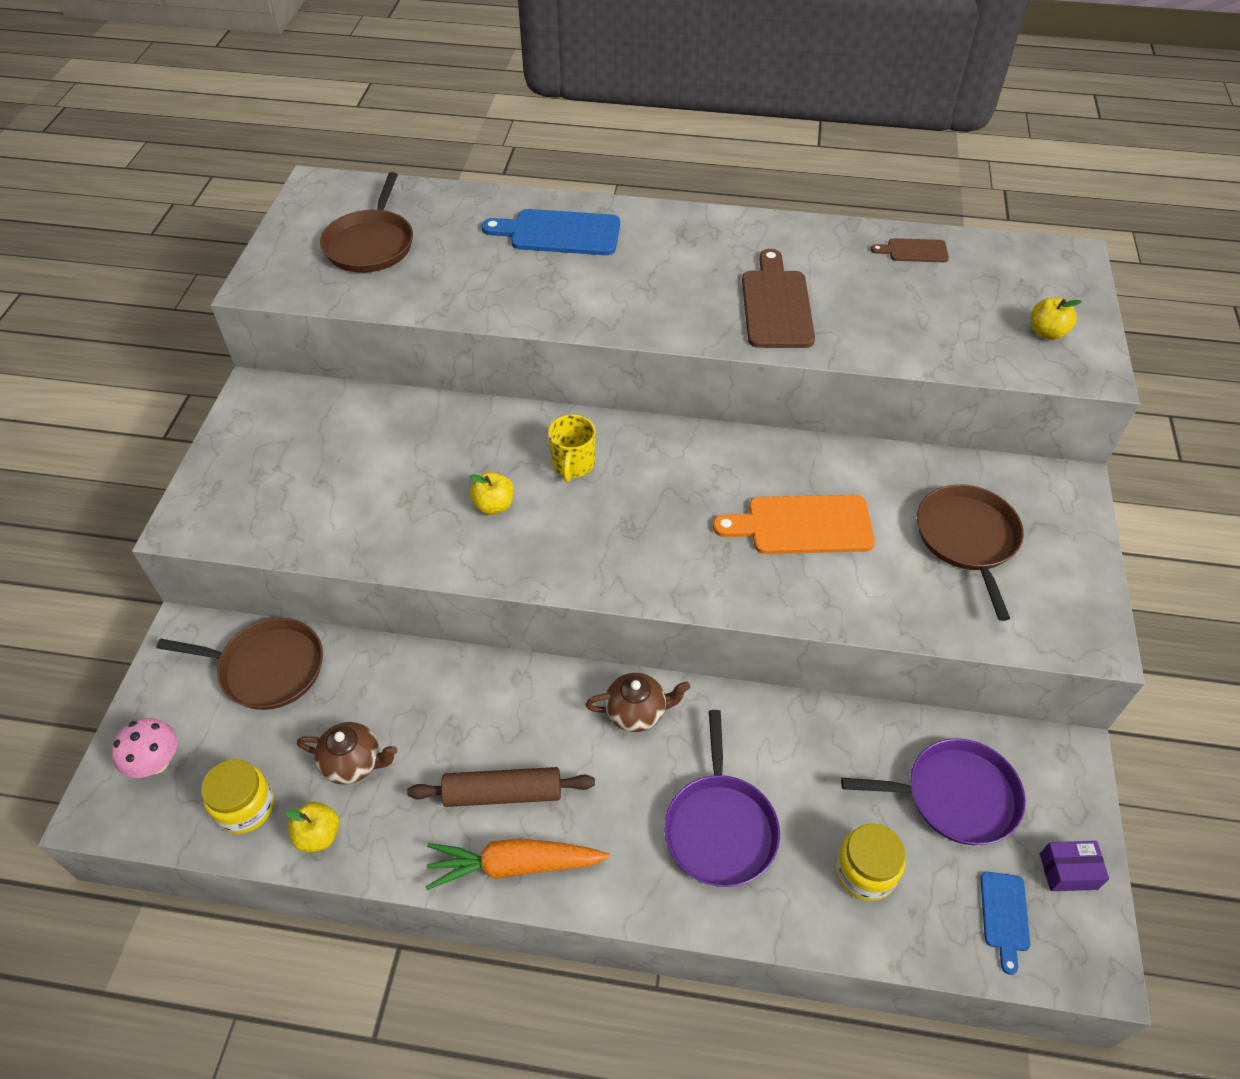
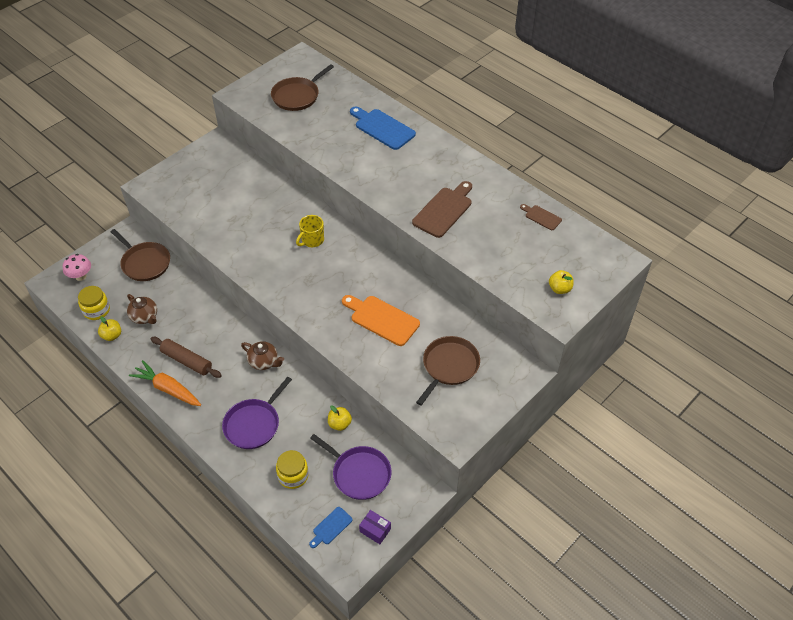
camera: 35 degrees right, 0 degrees up
(494, 505) = (264, 240): yellow apple -> yellow apple (339, 424)

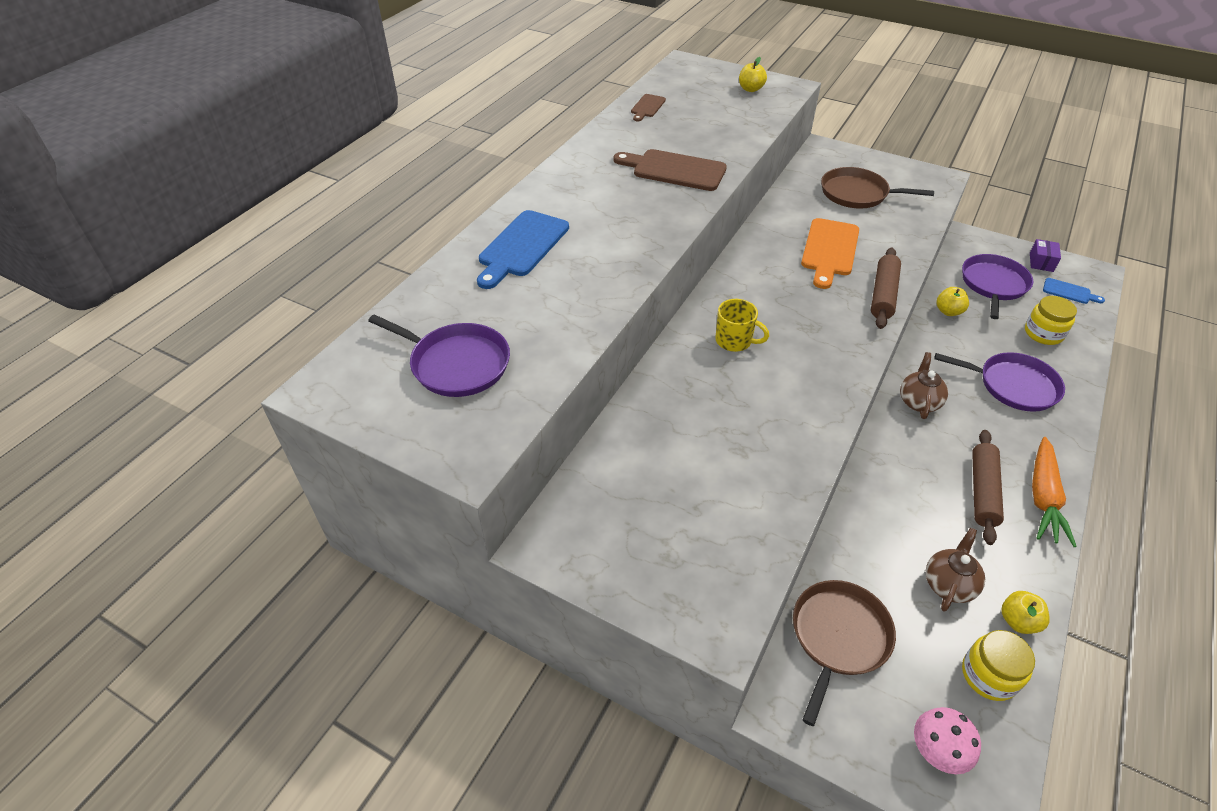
camera: 105 degrees left, 5 degrees down
(297, 96) = (456, 364): brown pan -> purple pan
(323, 330) = (883, 295): none -> brown rolling pin

